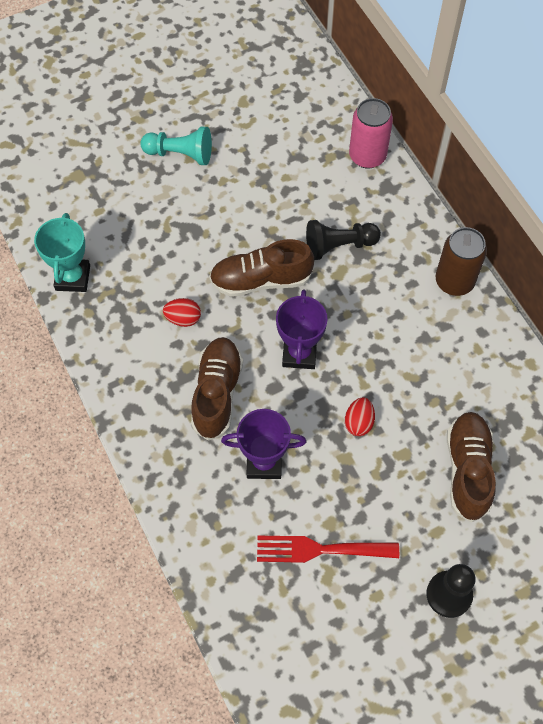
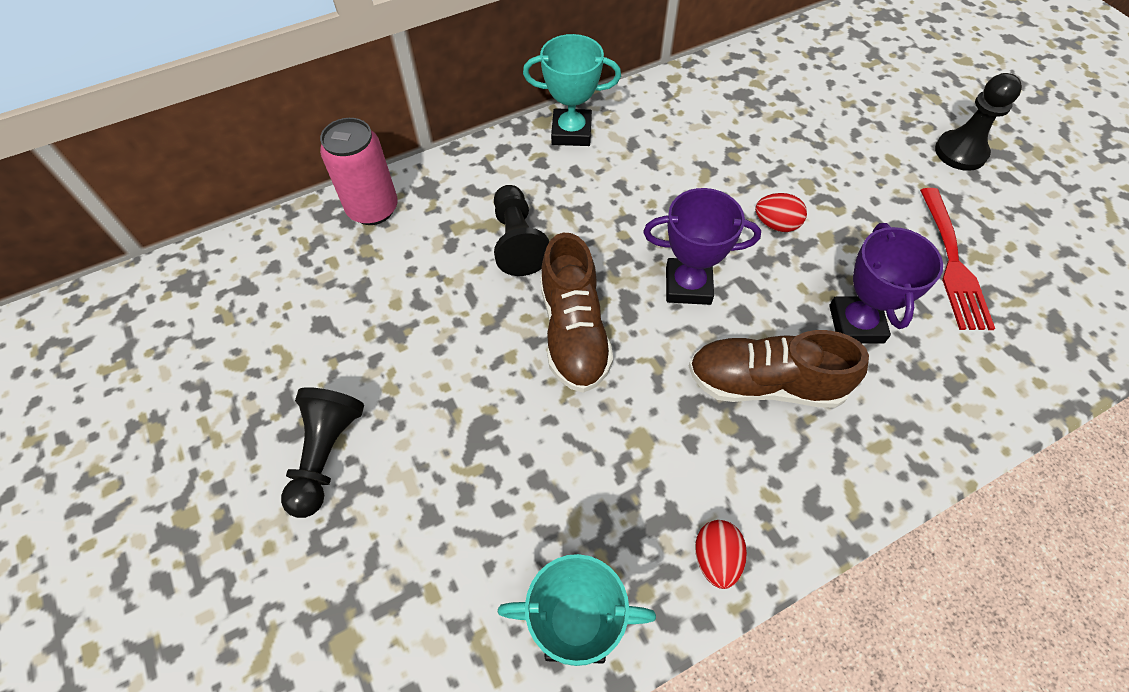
camera: 90 degrees left, 5 degrees down
(180, 154) = (326, 455): turquoise pawn -> black pawn
(183, 318) = (646, 435): red egg -> red egg (716, 558)
(454, 281) = (571, 132): brown can -> turquoise trophy
(467, 470) = (813, 131): brown shoe -> none

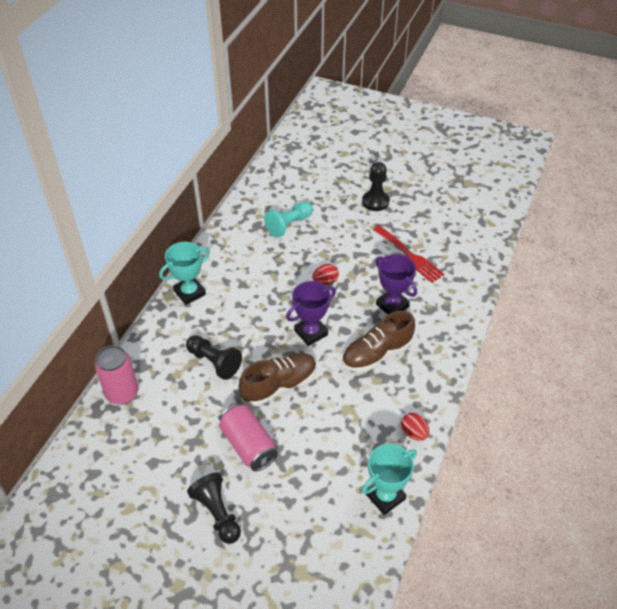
camera: 40 degrees left, 10 degrees down
(454, 388) = (248, 445): none -> pink can
(573, 332) = (279, 385): brown shoe -> brown shoe turned 75 degrees counterclockwise
(789, 116) = (289, 225): none -> turquoise pawn

